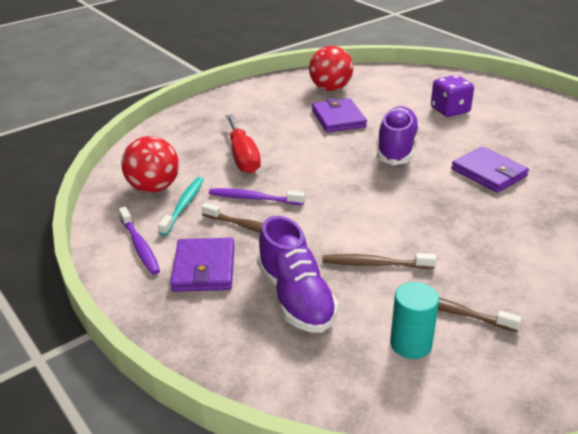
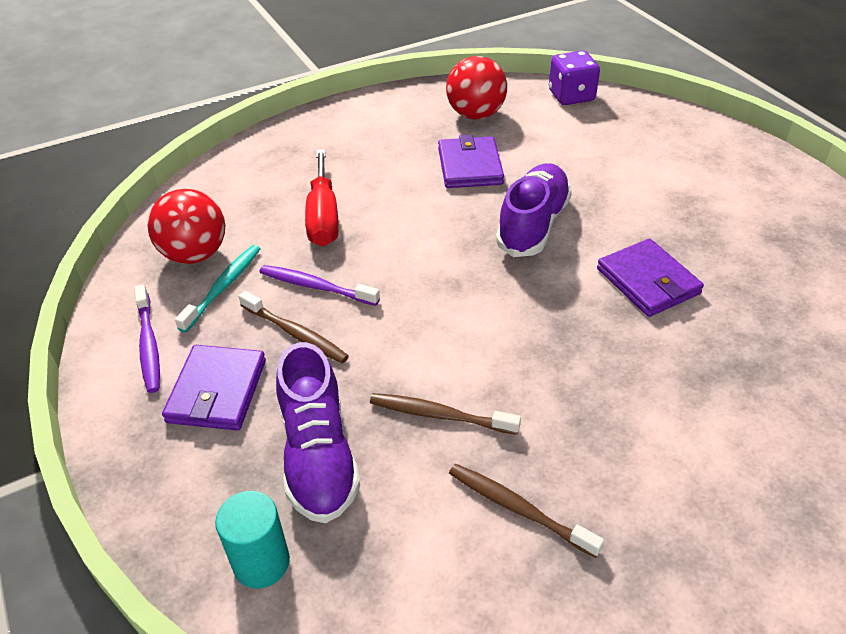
camera: 10 degrees right, 10 degrees up
(410, 344) = (444, 554): turquoise cylinder -> turquoise cylinder (261, 562)
(450, 110) = (629, 167): purple dice -> purple dice (571, 96)

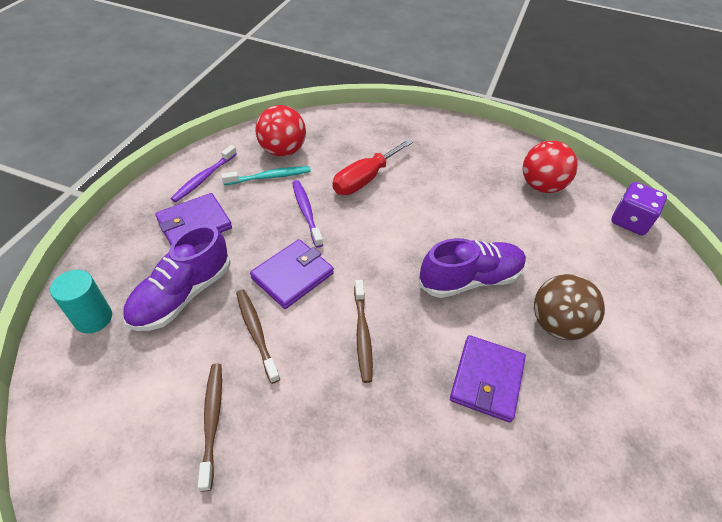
camera: 45 degrees right, 5 degrees up
(295, 333) = (262, 227): brown toothbrush -> brown toothbrush (362, 334)
(470, 166) = (487, 214): purple wallet -> purple wallet (292, 276)
(632, 205) = (556, 324): none -> brown ball

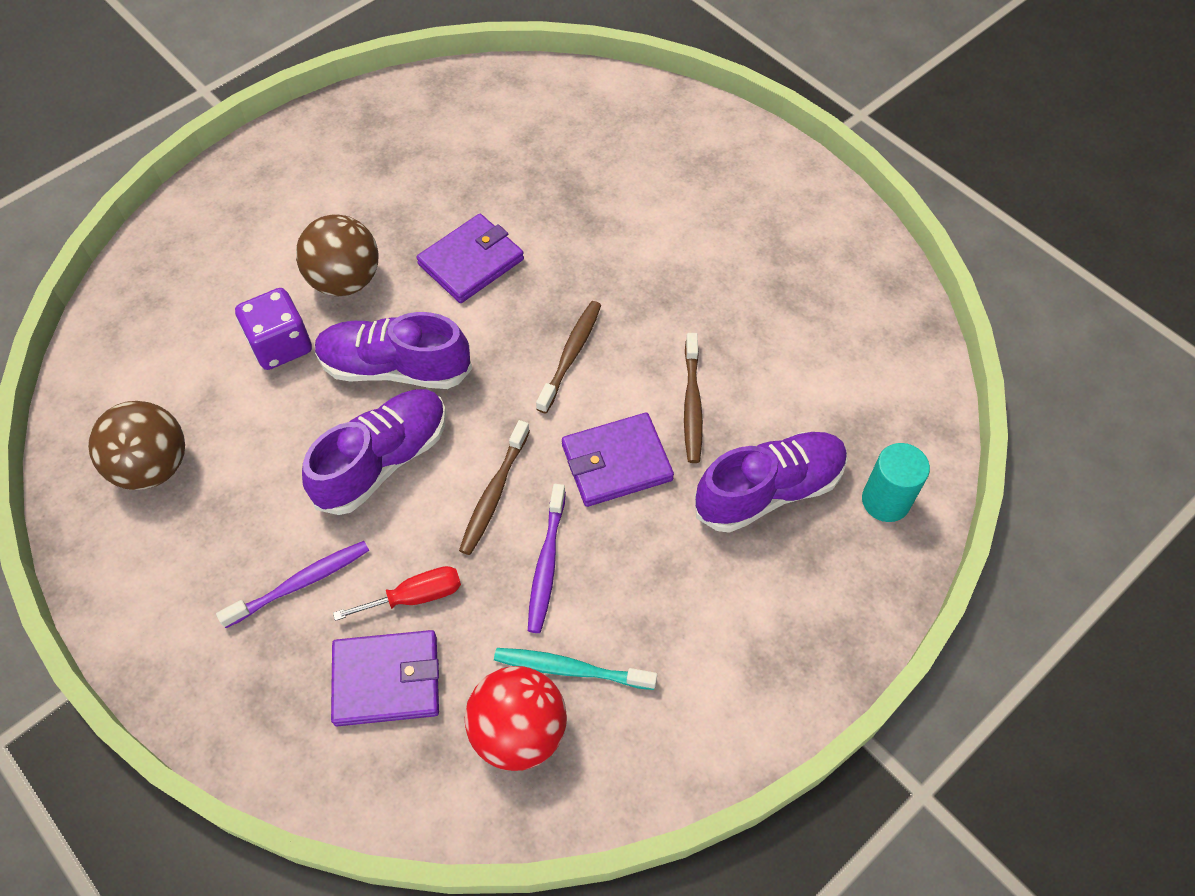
camera: 150 degrees left, 10 degrees up
(194, 224) = (725, 610): purple wallet -> purple wallet (386, 680)
(204, 178) = (684, 714): purple toothbrush -> purple toothbrush (300, 583)
(212, 421) = (767, 332): brown toothbrush -> brown toothbrush (494, 493)
(365, 179) = (415, 596): red screwdriver -> red screwdriver, size x0.65
(431, 228) = (383, 461): none -> purple shoe
(541, 186) = (153, 466): red ball -> brown ball
(630, 221) = (100, 359): purple dice -> purple dice (281, 345)

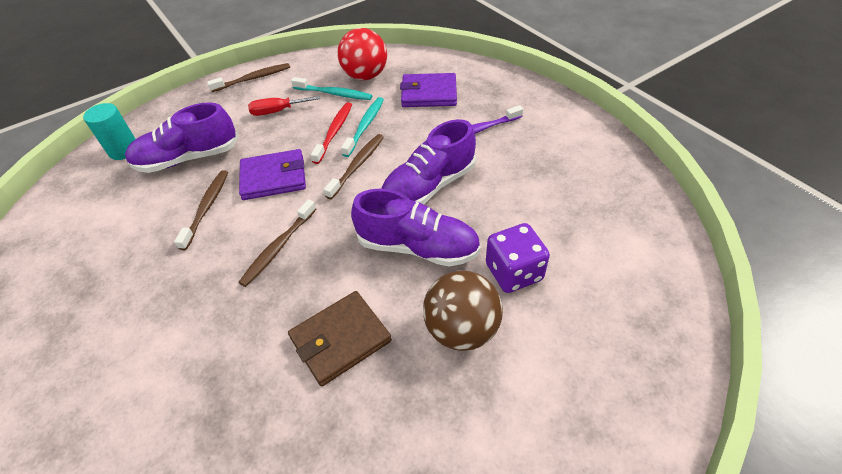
camera: 170 degrees left, 10 degrees down
(153, 466) = (591, 192): brown ball -> none
(415, 596) = (411, 122): red screwdriver -> red screwdriver (277, 111)
(471, 262) = (340, 339): purple wallet -> brown wallet
(496, 582) = (365, 126): none -> turquoise toothbrush
(546, 564) = (334, 132): purple toothbrush -> red toothbrush
(751, 710) = (253, 78): none -> brown toothbrush

